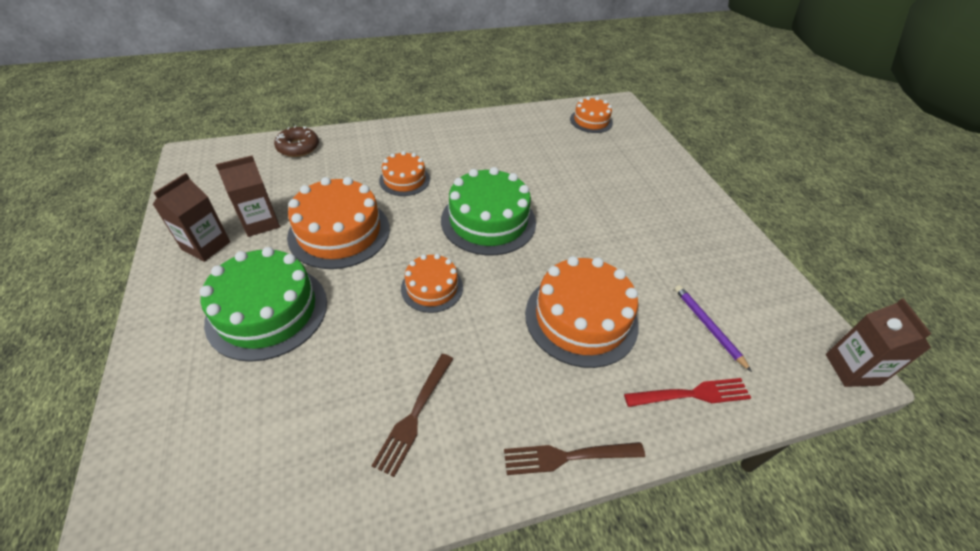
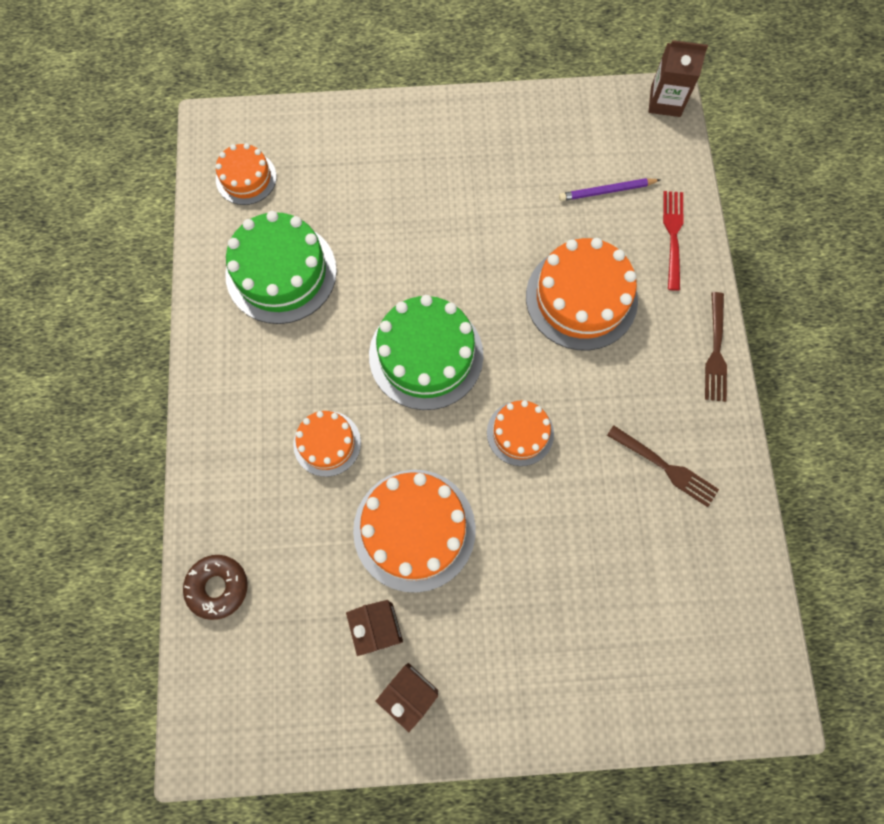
camera: 75 degrees left, 25 degrees up
(267, 311) = (526, 607): green cake -> green cake (281, 272)

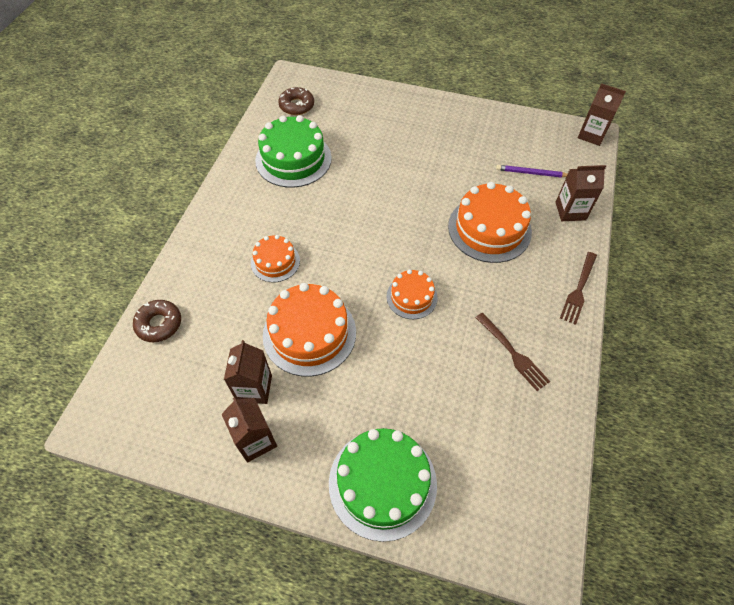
camera: 20 degrees right, 15 degrees down
(246, 178) = (297, 106): orange cake -> brown donut
(426, 355) = (366, 231): green cake -> green cake (382, 483)
(673, 236) = (570, 211): red fork -> brown carton

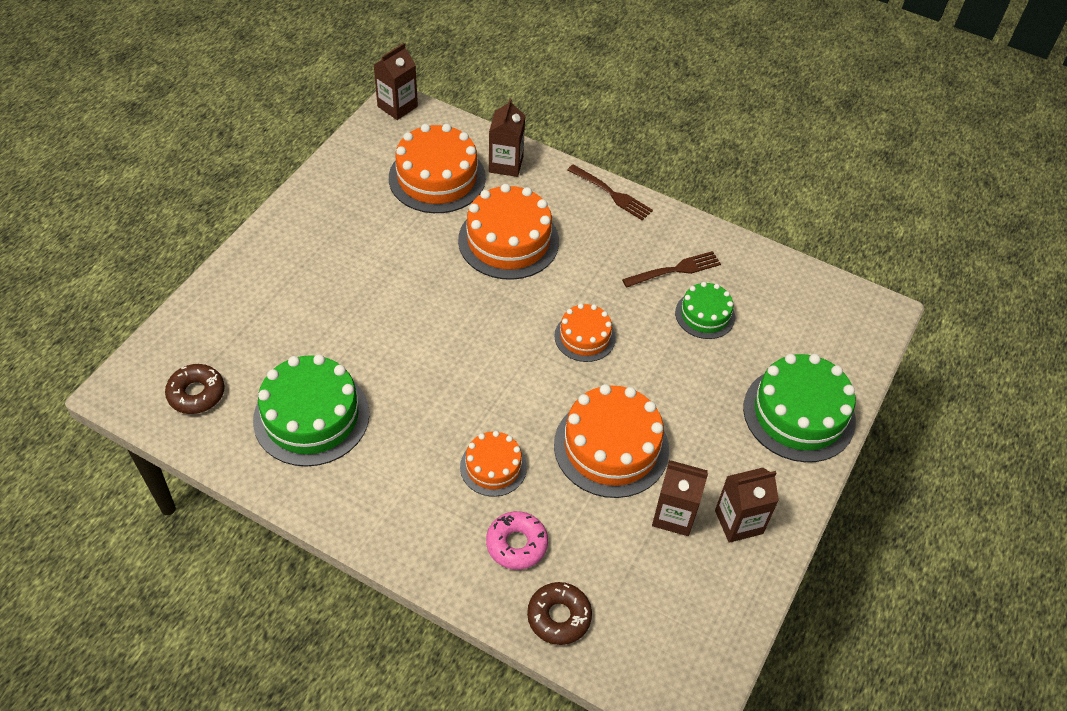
camera: 80 degrees left, 5 degrees down
(214, 288) = (516, 544): none -> pink donut
(470, 385) = (705, 315): none -> green cake
(531, 173) = (437, 178): purple pencil -> orange cake

